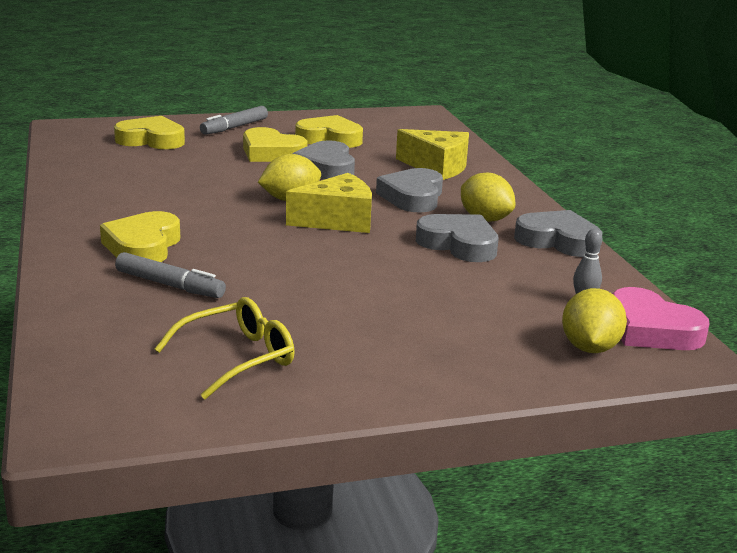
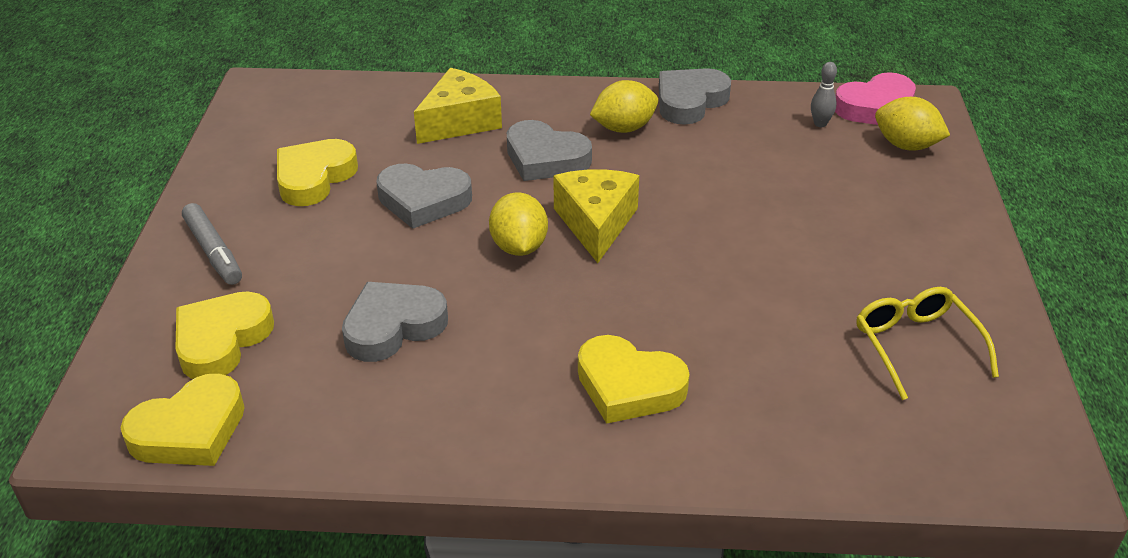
camera: 70 degrees left, 15 degrees up
(169, 285) = (744, 375): grey marker -> none
(271, 153) = (343, 235): yellow heart -> yellow heart (190, 430)
(459, 244) = (683, 159): grey heart -> grey heart (393, 326)

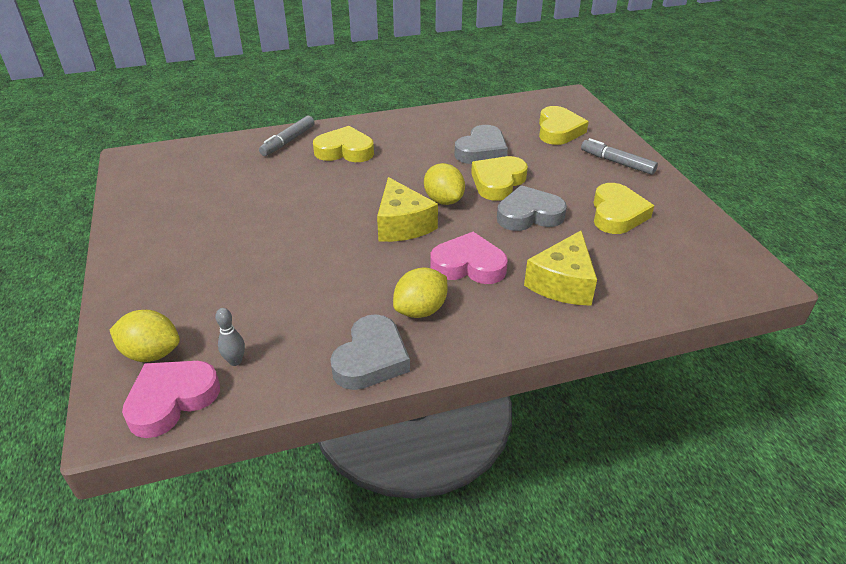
camera: 160 degrees right, 0 degrees up
(190, 430) = (531, 104): yellow heart -> yellow heart (498, 182)
(545, 158) = (468, 265): grey heart -> pink heart
(730, 442) = (288, 141): none -> grey marker
(916, 345) = (185, 196): yellow glasses -> none

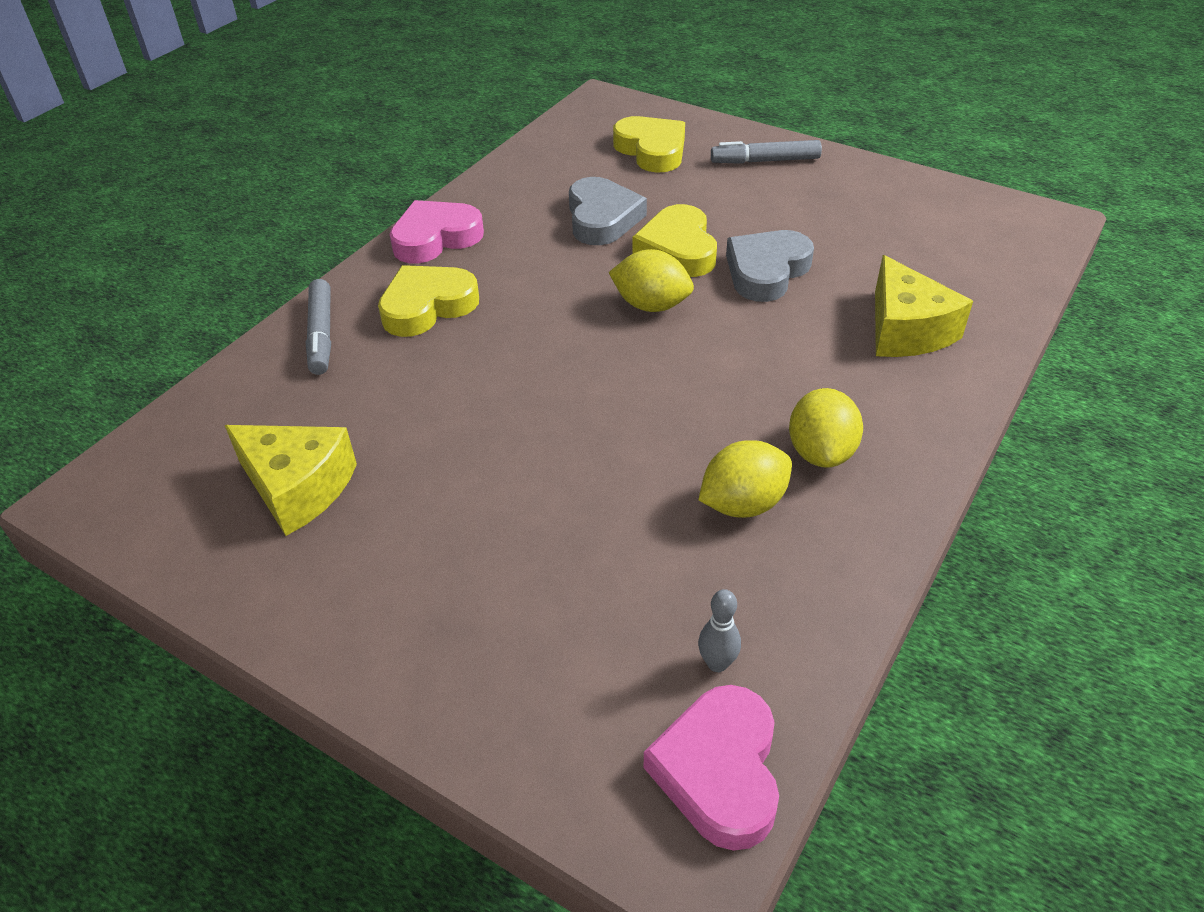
camera: 40 degrees left, 5 degrees up
(151, 353) = (598, 739): yellow lemon -> yellow lemon (743, 504)
(371, 359) = (855, 544): grey heart -> none
(402, 225) = (650, 363): yellow cheese -> yellow cheese (298, 488)
(468, 265) = (792, 368): pink heart -> pink heart (435, 238)
(617, 214) = (846, 222): yellow heart -> none

